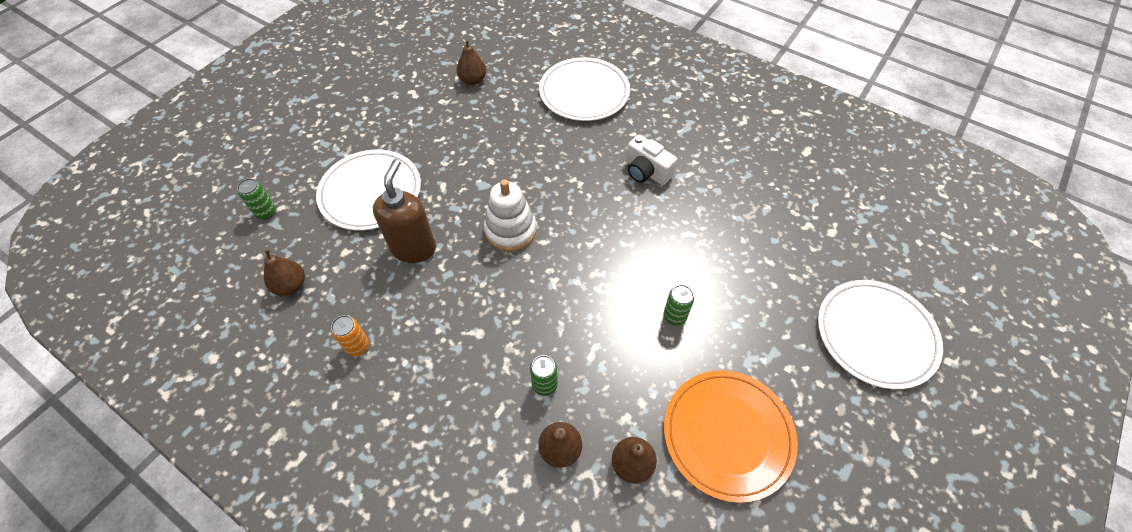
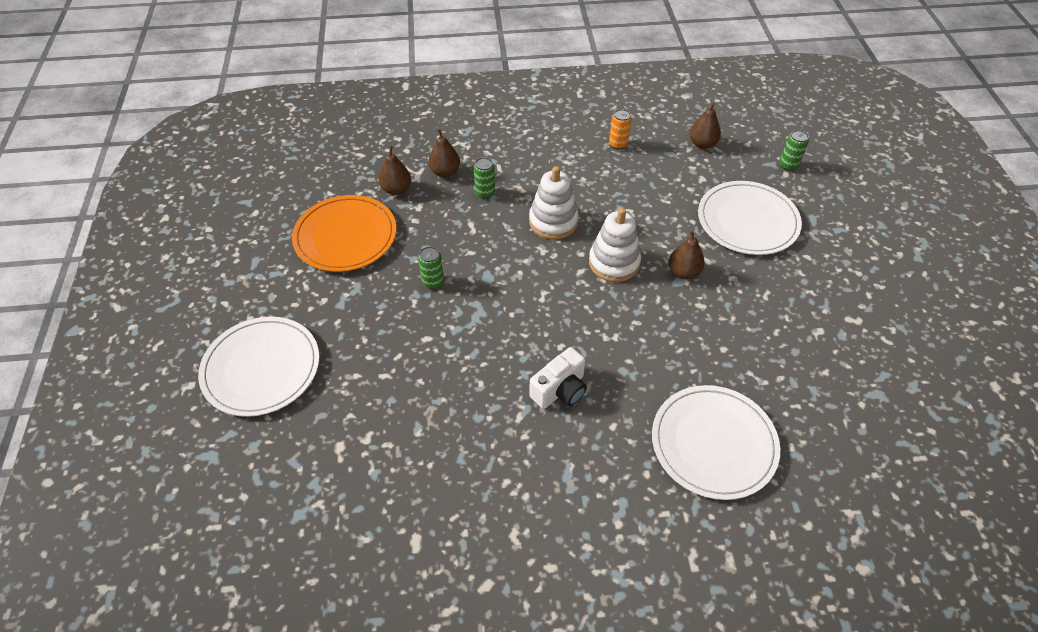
camera: 140 degrees right, 5 degrees down
(414, 248) = (663, 208): brown soap dispenser -> none
(473, 80) = (829, 374): brown pear -> brown pear (683, 272)
(516, 302) = (553, 221): none -> white stacking toy
(646, 172) = (560, 390): white camera -> white camera turned 135 degrees clockwise

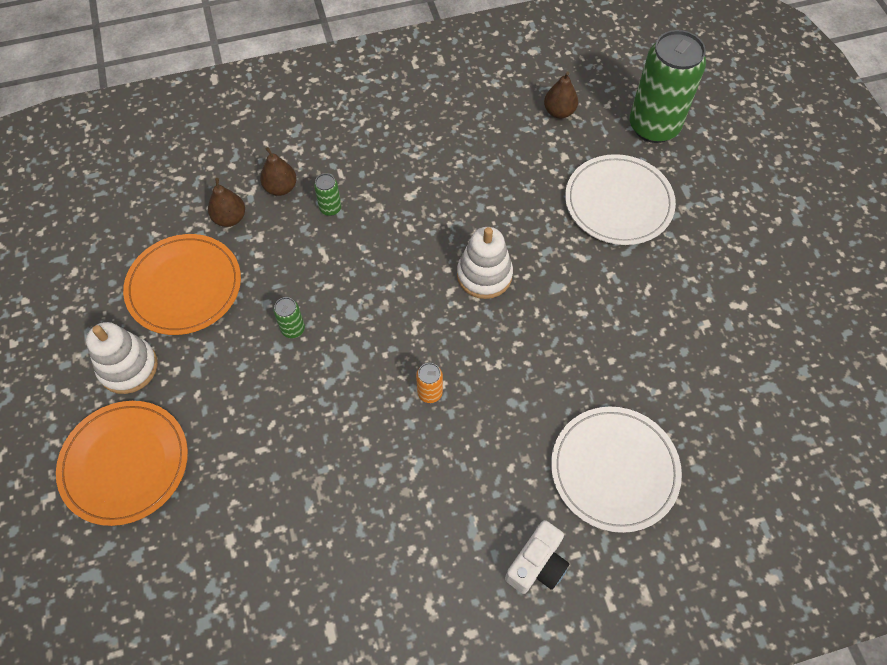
camera: 10 degrees left, 10 degrees up
(261, 368) = (125, 463): white plate -> orange plate
(553, 221) = (411, 234): white stacking toy -> white stacking toy (128, 367)
(560, 390) = (450, 436): white camera -> white camera (537, 564)
(618, 144) = (467, 125): orange can -> orange can (430, 393)
(683, 272) = (559, 275): brown pear -> none
(788, 165) = (653, 126): green can -> green can, size x2.48

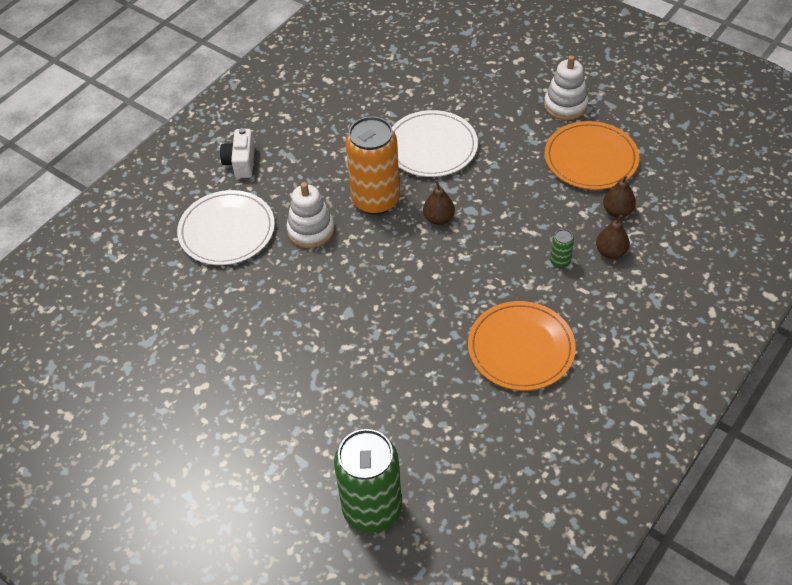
camera: 145 degrees right, 10 degrees down
(125, 463) = (508, 72): orange plate -> orange plate (521, 348)
(293, 329) = (496, 179): green can -> none
(430, 393) = (375, 200): orange can -> orange can, size x2.48
(484, 275) = (406, 288): white stacking toy -> white stacking toy (311, 230)
(559, 112) = (467, 464): brown pear -> brown pear (438, 218)
(618, 202) = (350, 411): white plate -> white plate (431, 147)

